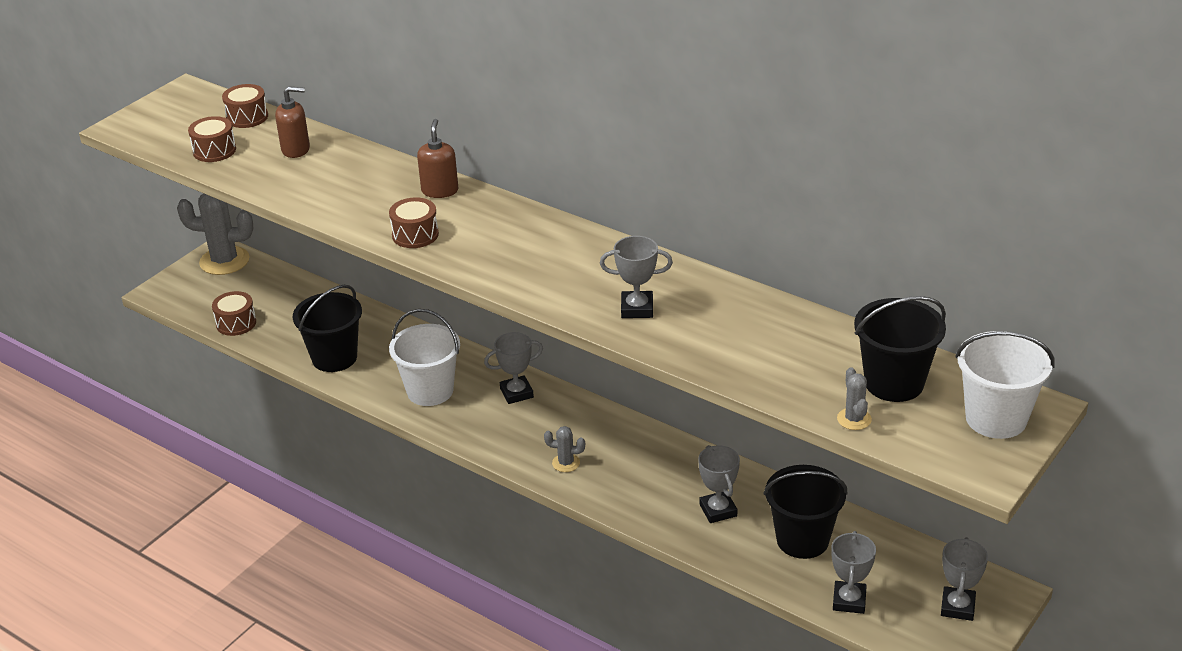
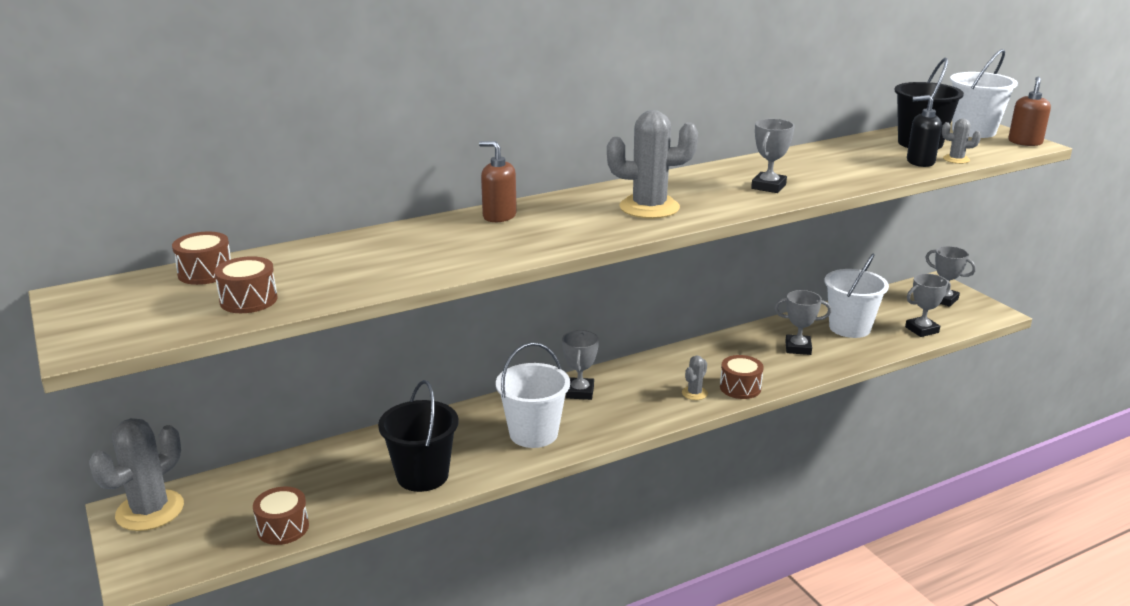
camera: 65 degrees left, 10 degrees down
(296, 149) = (320, 260): brown soap dispenser -> brown soap dispenser (1025, 142)
(415, 235) = (563, 237): brown drum -> brown drum (740, 387)
(520, 257) = (649, 207): none -> grey cactus
(802, 540) = (849, 328): black bucket -> white bucket
(817, 393) = (920, 162): none -> black soap dispenser
(849, 601) = (921, 330): grey trophy -> grey trophy turned 60 degrees counterclockwise

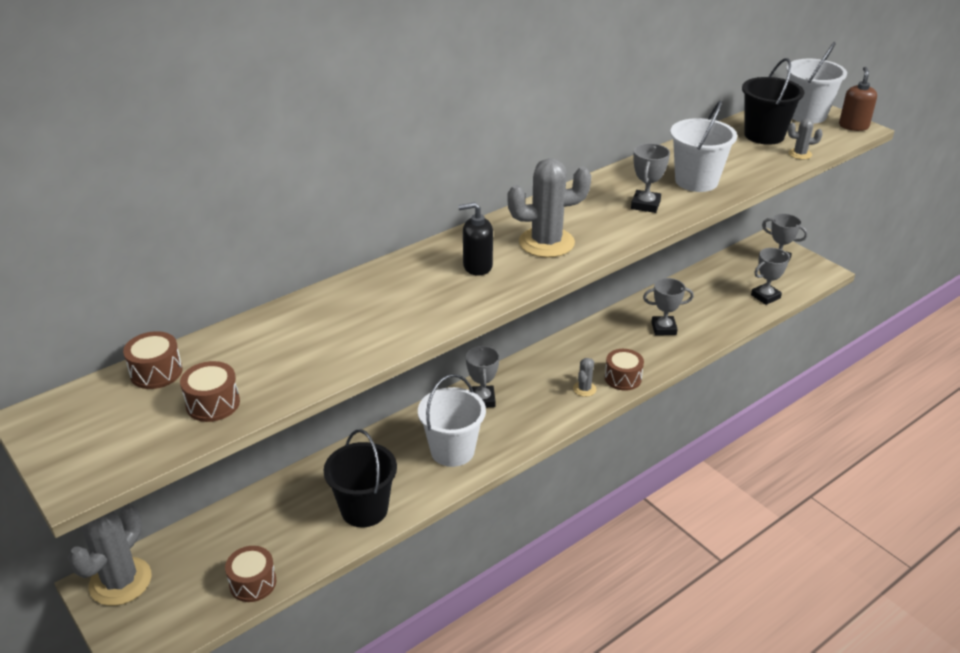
camera: 10 degrees left, 10 degrees up
(499, 216) = (411, 267): brown soap dispenser -> none
(849, 328) = (704, 301): white bucket -> white bucket (696, 181)
(920, 162) = (769, 160): black soap dispenser -> black soap dispenser (477, 266)

